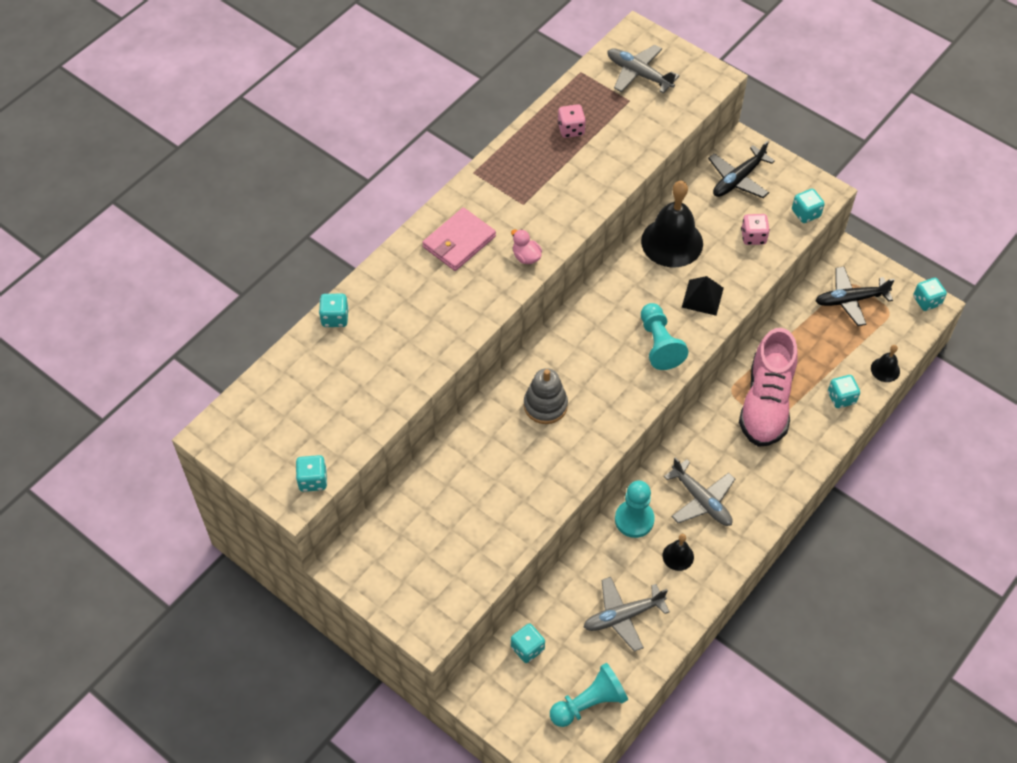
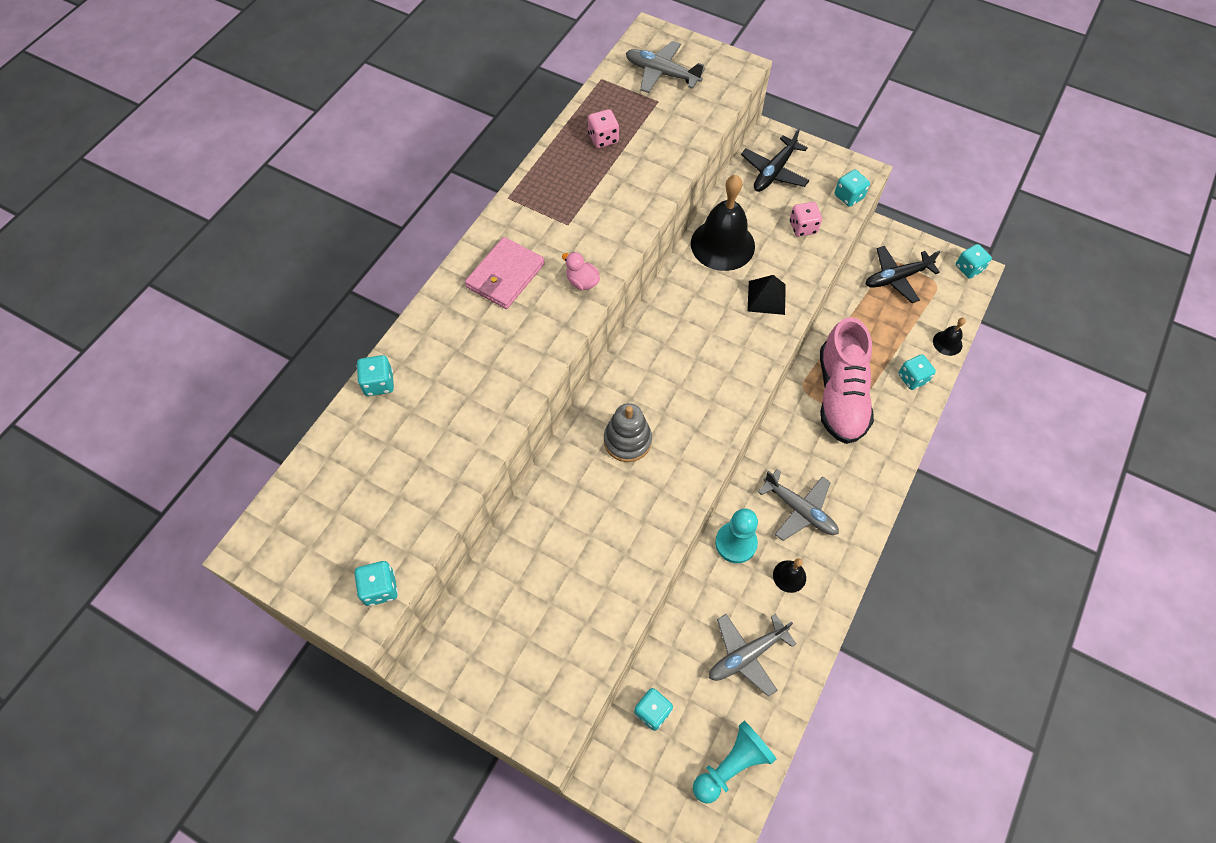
camera: 10 degrees left, 5 degrees up
(659, 344) = (733, 354): turquoise pawn -> none

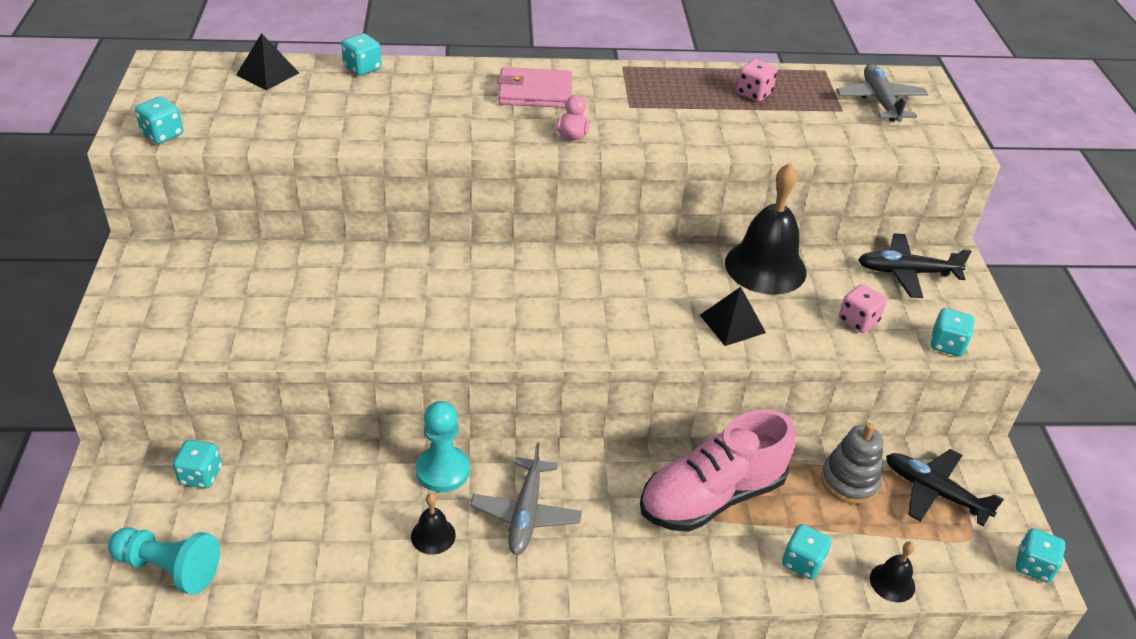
camera: 55 degrees right, 20 degrees down
(334, 463) = (267, 74): none -> black pyramid
(627, 440) = (462, 283): grey stacking toy -> grey stacking toy (849, 481)
(746, 655) = (309, 532): grey plane -> none

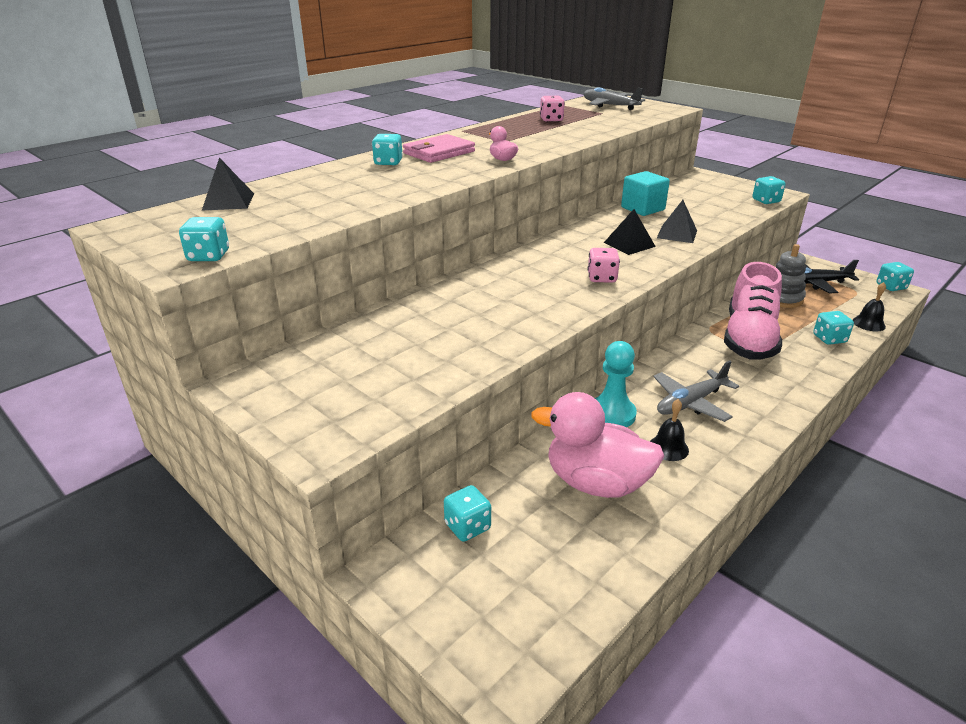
camera: 40 degrees left, 10 degrees down
(169, 568) = (551, 598): turquoise pawn -> none
(330, 516) = (596, 483): none -> pink duck
(362, 68) = (299, 177): turquoise dice -> turquoise dice (388, 162)
(526, 514) = (690, 403): grey plane -> grey plane turned 90 degrees clockwise
(654, 305) = (629, 244): none -> black pyramid
(765, 267) = (642, 209): black bell -> turquoise cube
(858, 321) = (719, 209): pink dice -> pink dice (602, 278)
(906, 272) = (698, 186): black plane -> none

